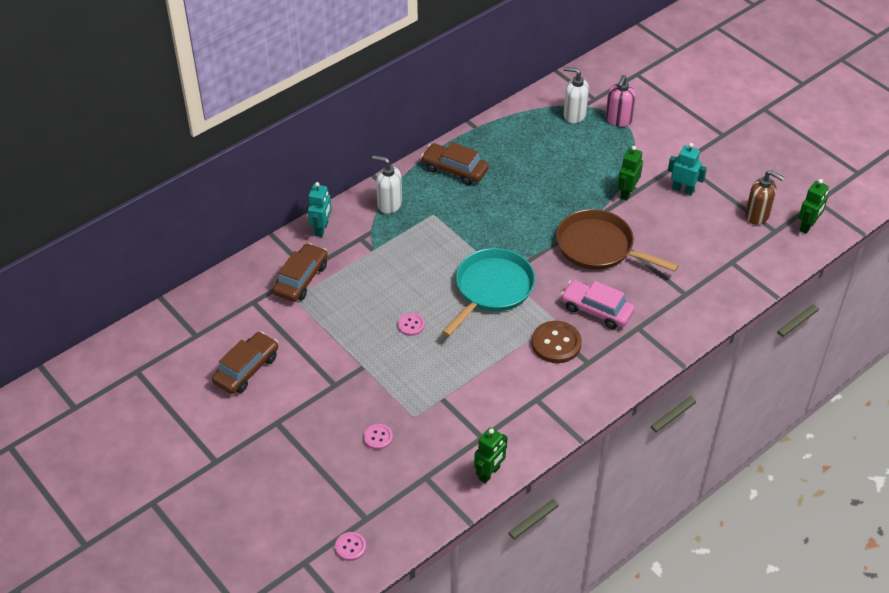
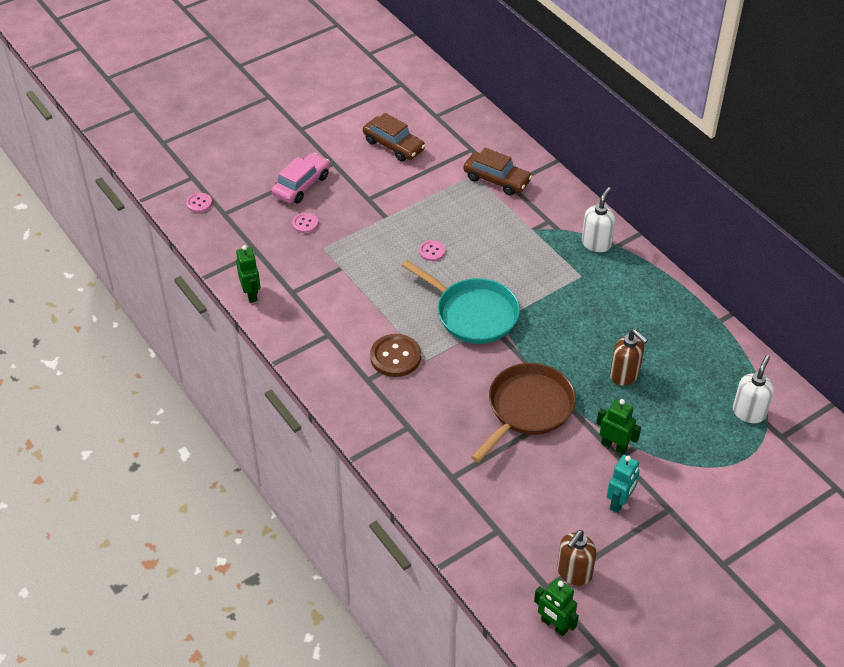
camera: 95 degrees right, 0 degrees up
(321, 229) = (562, 194): turquoise robot -> none
(455, 169) = (649, 297): brown car -> none
(489, 473) = (251, 294): green robot -> green robot turned 150 degrees counterclockwise
(549, 186) = (624, 375): none -> brown soap dispenser
(596, 310) = (436, 395): pink car -> pink car (301, 185)
(618, 120) = (743, 455): pink soap dispenser -> none

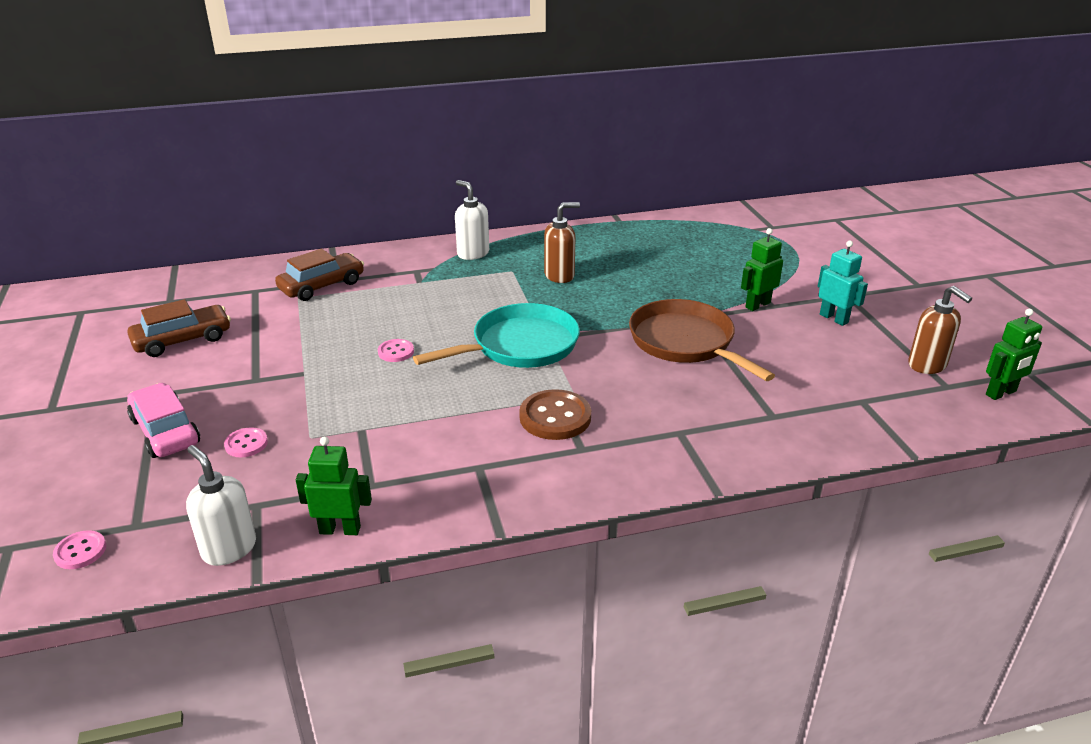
camera: 70 degrees left, 15 degrees down
(624, 375) = (664, 279): brown soap dispenser -> brown soap dispenser (559, 275)
(749, 412) = (738, 233): white soap dispenser -> white soap dispenser (229, 548)

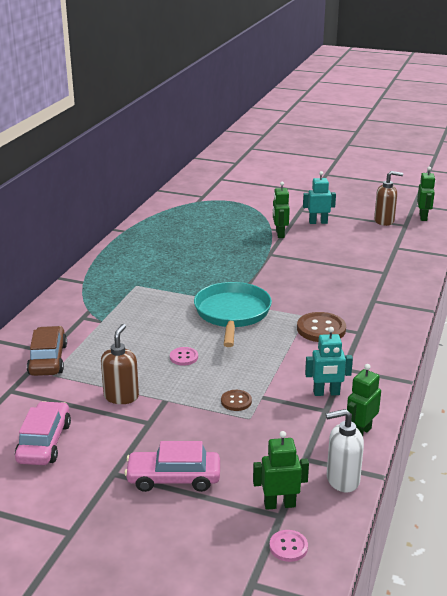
camera: 55 degrees left, 5 degrees down
(155, 517) = (279, 504): none -> green robot
(182, 340) = (44, 442): brown car -> pink car
(246, 444) = (230, 446): pink button -> none
(336, 416) = (236, 401): none -> brown button
(408, 473) = (326, 393): none -> turquoise robot
(473, 253) = (90, 290): white soap dispenser -> none
(559, 275) = (166, 273): brown soap dispenser -> brown soap dispenser (121, 396)
(685, 342) = (292, 266): brown pan -> none

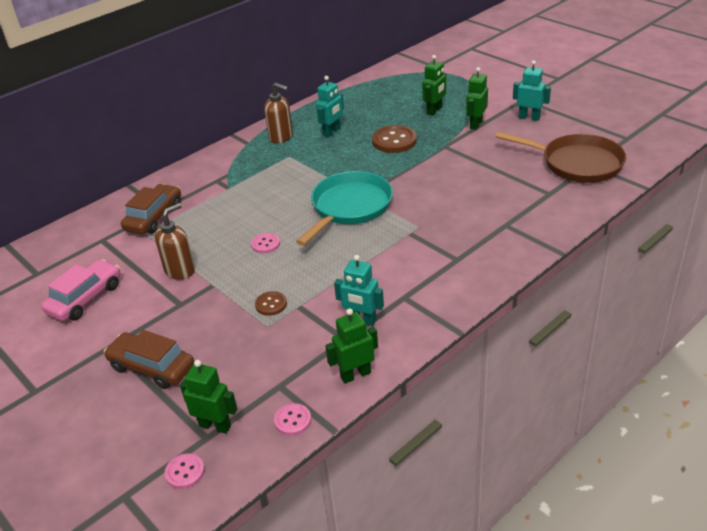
camera: 30 degrees right, 10 degrees up
(158, 259) = (332, 132): none -> turquoise robot
(173, 478) = (152, 367): pink car -> brown car
(321, 329) = (420, 246): brown button -> brown button (394, 141)
(342, 480) = (292, 420): white soap dispenser -> pink button
(384, 221) = (606, 129): brown soap dispenser -> brown soap dispenser (281, 137)
(385, 248) = (577, 163): none -> brown pan
(423, 217) = (658, 132): green robot -> green robot (434, 111)

